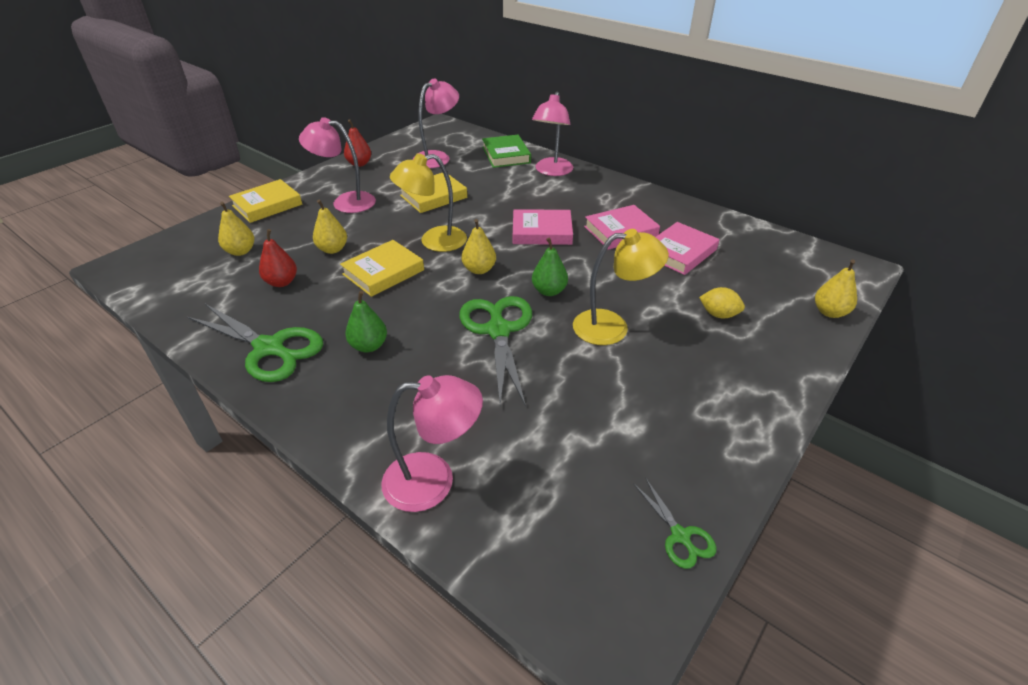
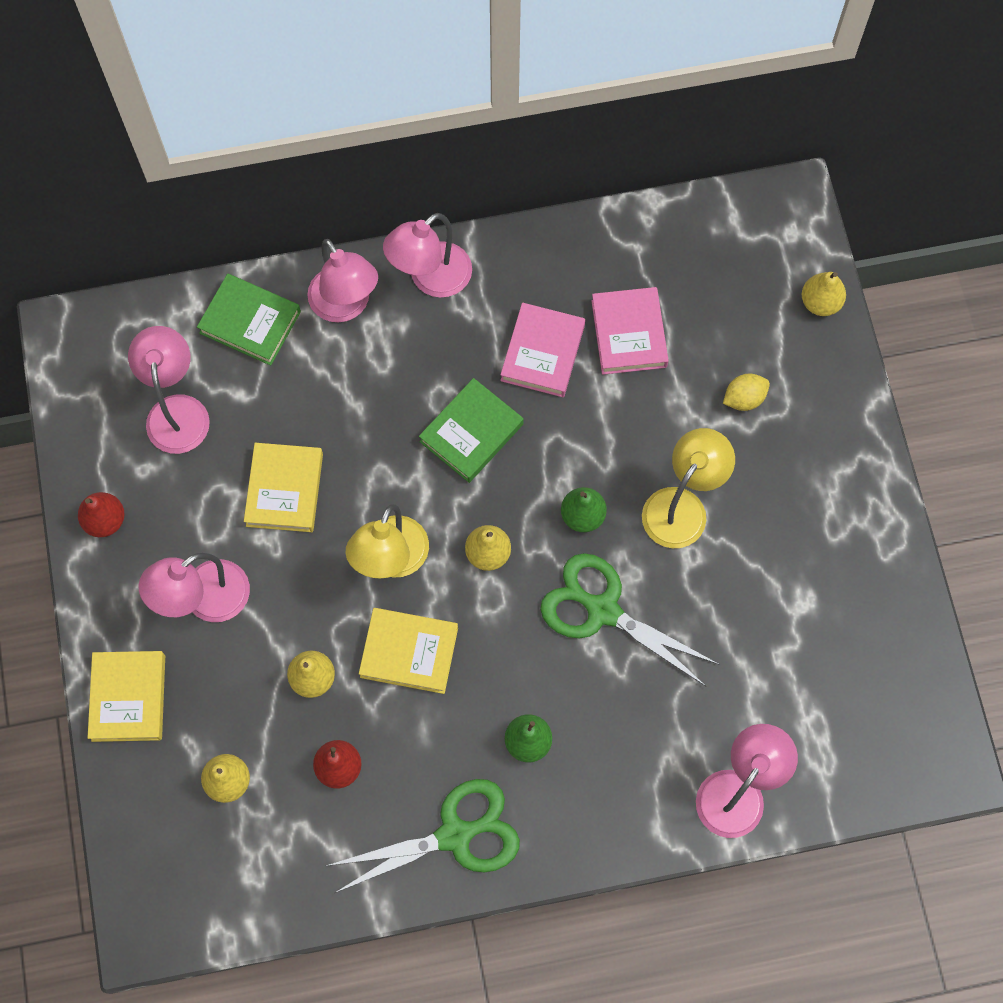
camera: 50 degrees left, 30 degrees up
(383, 272) = (409, 652): yellow book -> yellow book turned 75 degrees counterclockwise
(542, 232) = (471, 433): pink book -> green book
(602, 185) = (431, 279): none -> pink lamp
(680, 536) = (917, 659): green scissors -> none

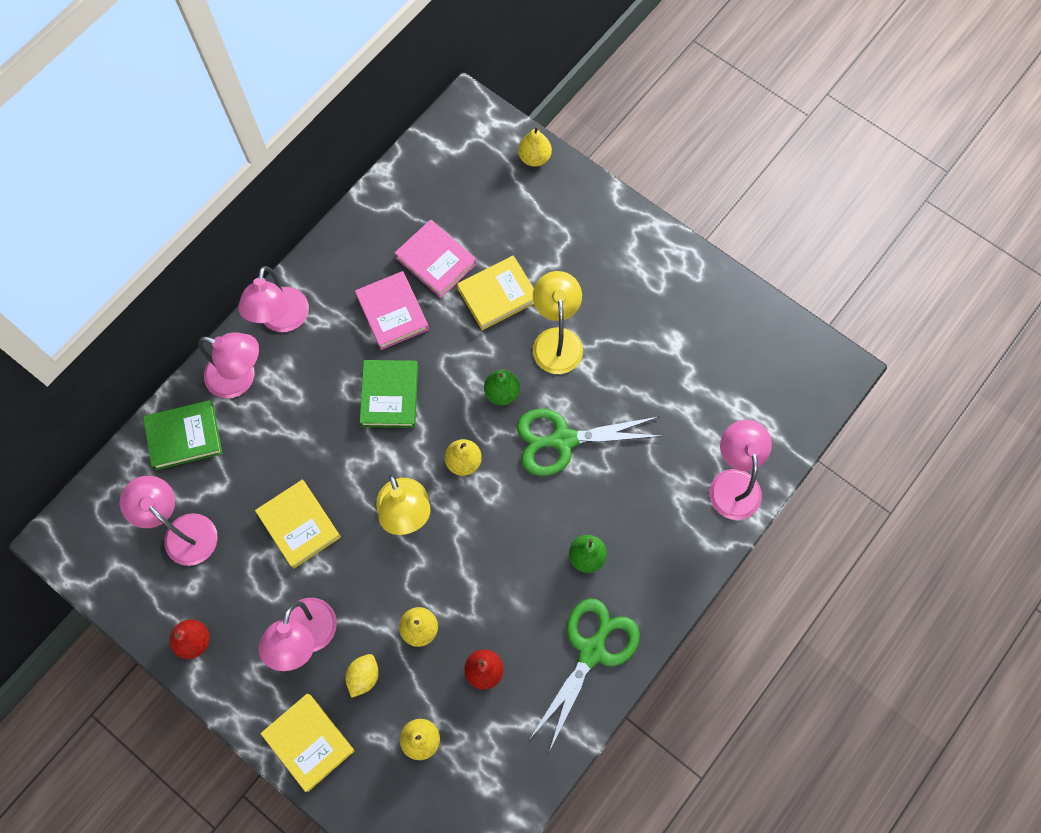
camera: 40 degrees left, 0 degrees up
(409, 652) = (467, 562): yellow book -> yellow book (497, 295)
(744, 398) = (538, 248): yellow lemon -> yellow lemon (364, 676)

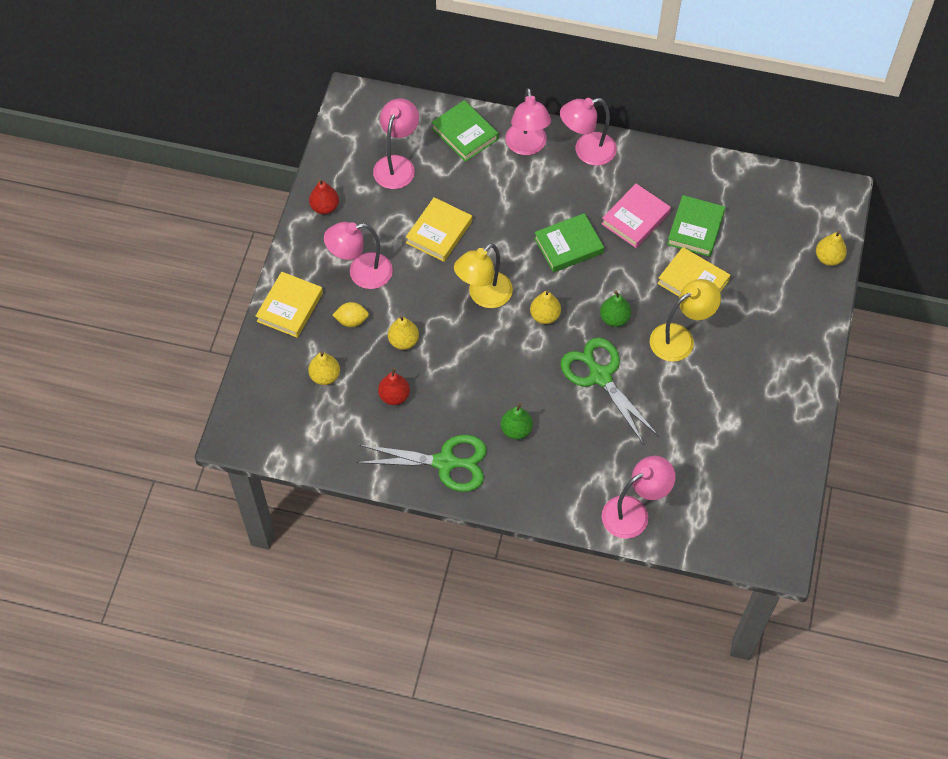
camera: 65 degrees right, 10 degrees down
(436, 261) = (695, 228): pink book -> green book

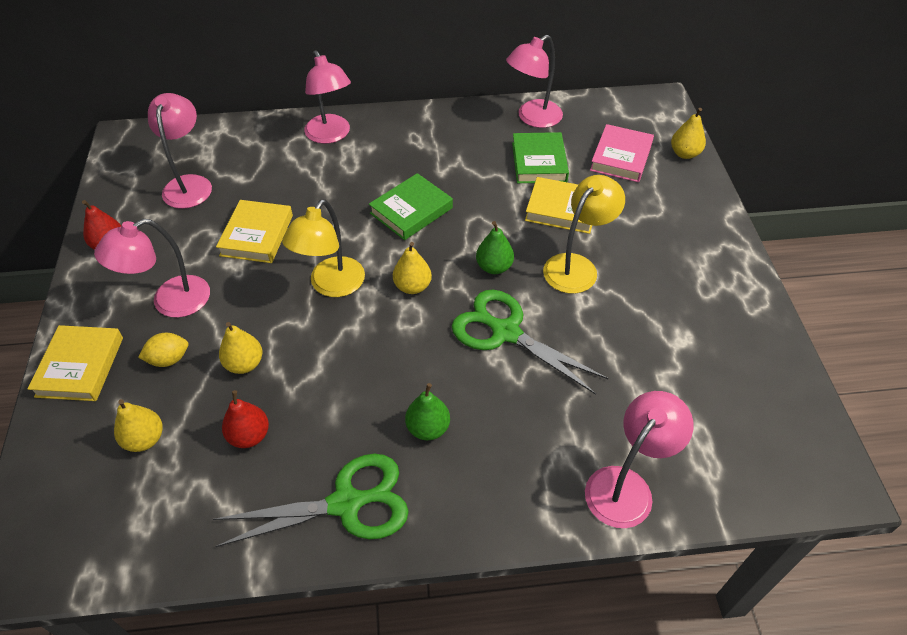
camera: 20 degrees left, 10 degrees down
(465, 134) = (259, 140): green book -> none
(586, 151) = (395, 125): pink lamp -> pink lamp (532, 118)
(635, 218) = (472, 169): pink book -> pink book (621, 157)

